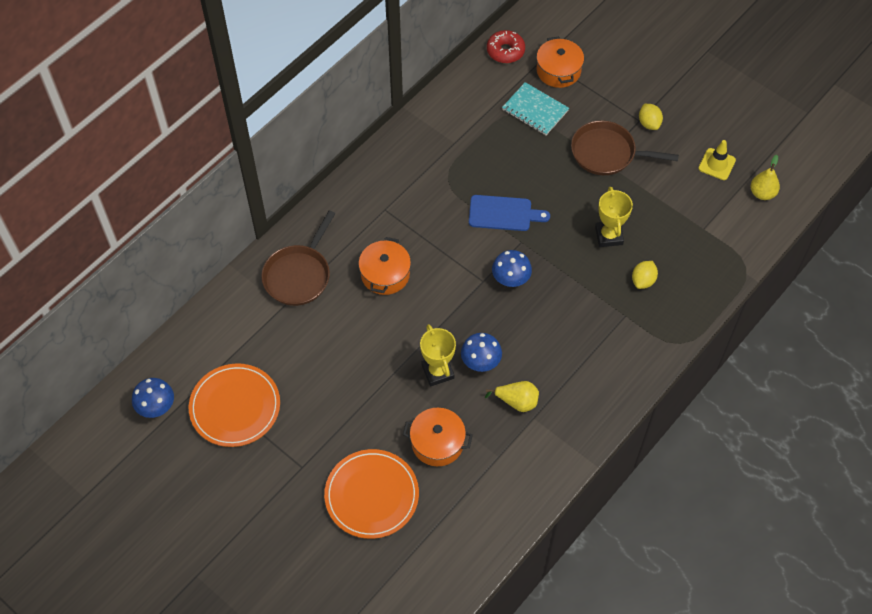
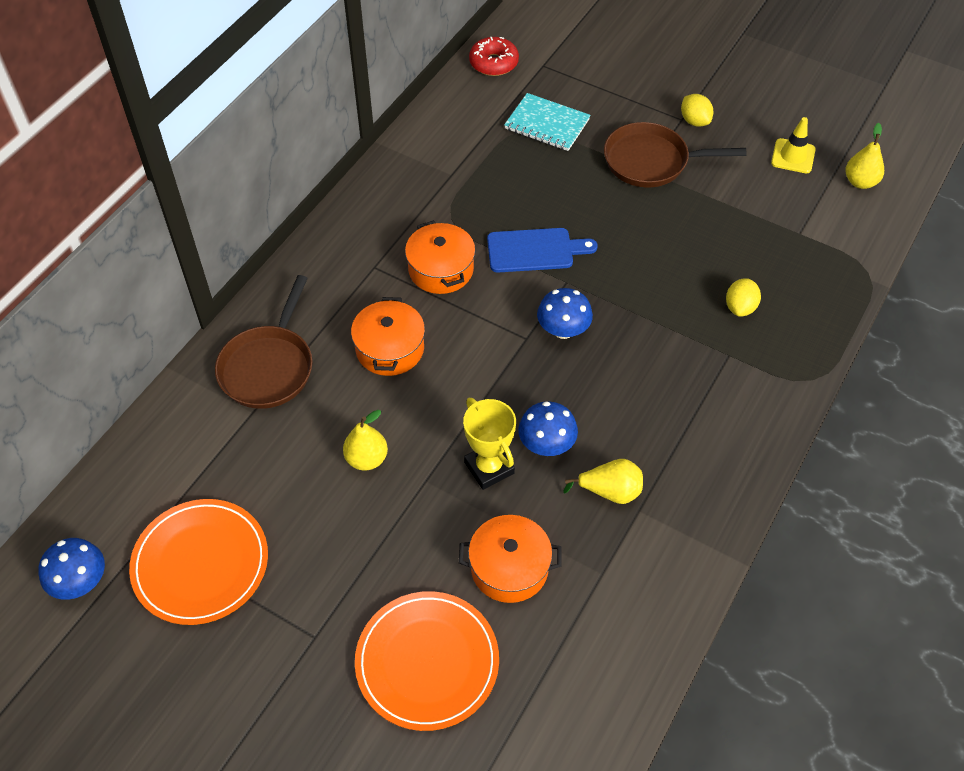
camera: 10 degrees left, 5 degrees down
(355, 352) = (366, 459): none -> yellow pear
(558, 71) = (565, 76): orange pot -> orange pot (441, 269)
(609, 236) = (680, 259): yellow trophy -> none

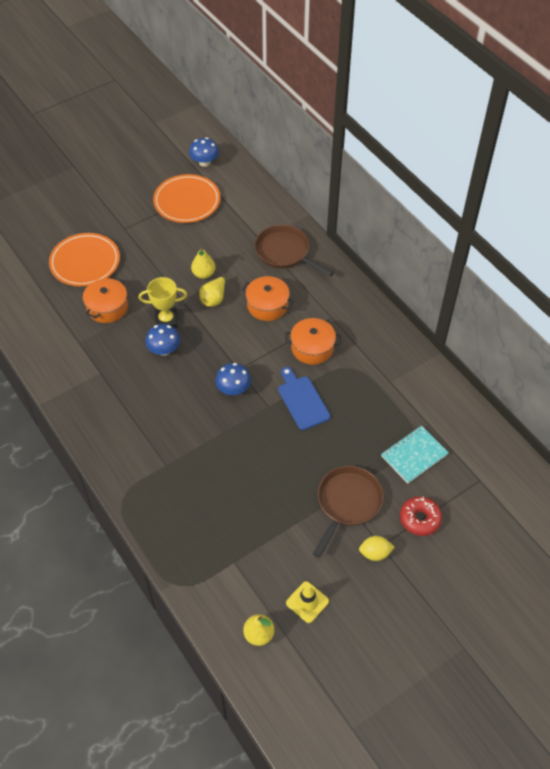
camera: 115 degrees right, 0 degrees up
(493, 63) = (494, 449): red donut -> red donut (420, 519)
(535, 250) = (302, 400): blue cutting board -> blue cutting board turned 135 degrees clockwise
(610, 492) = (119, 365): yellow pear -> yellow pear (214, 299)
(740, 307) = (195, 490): yellow lemon -> none

